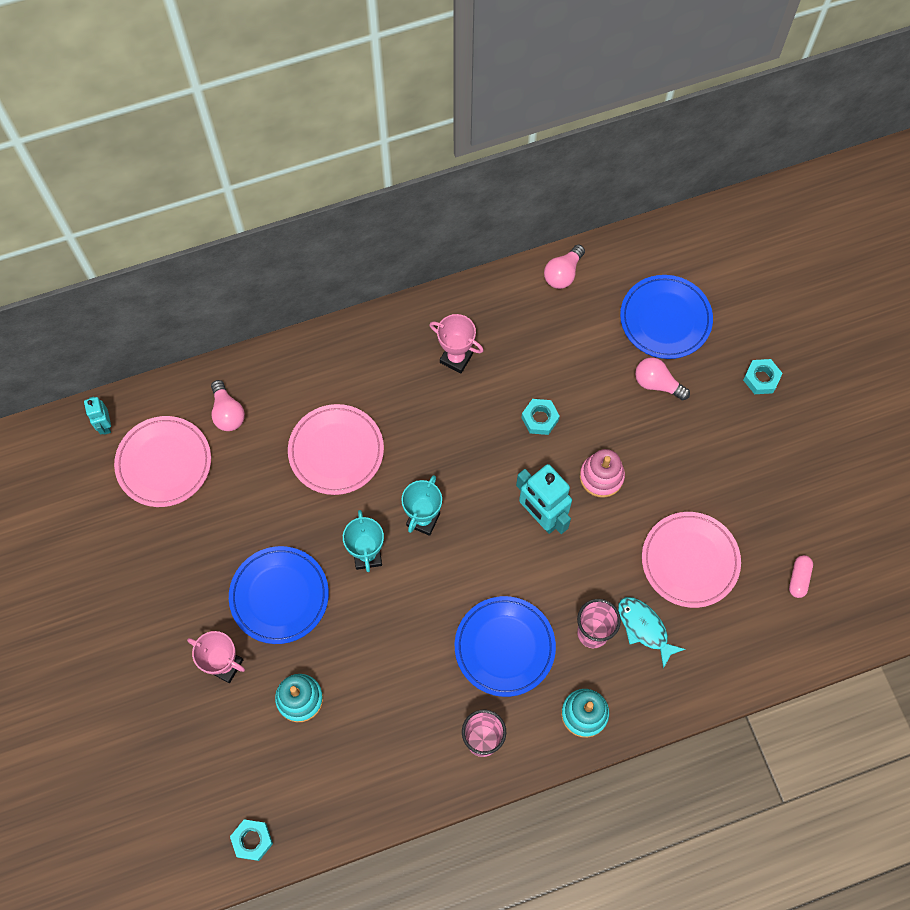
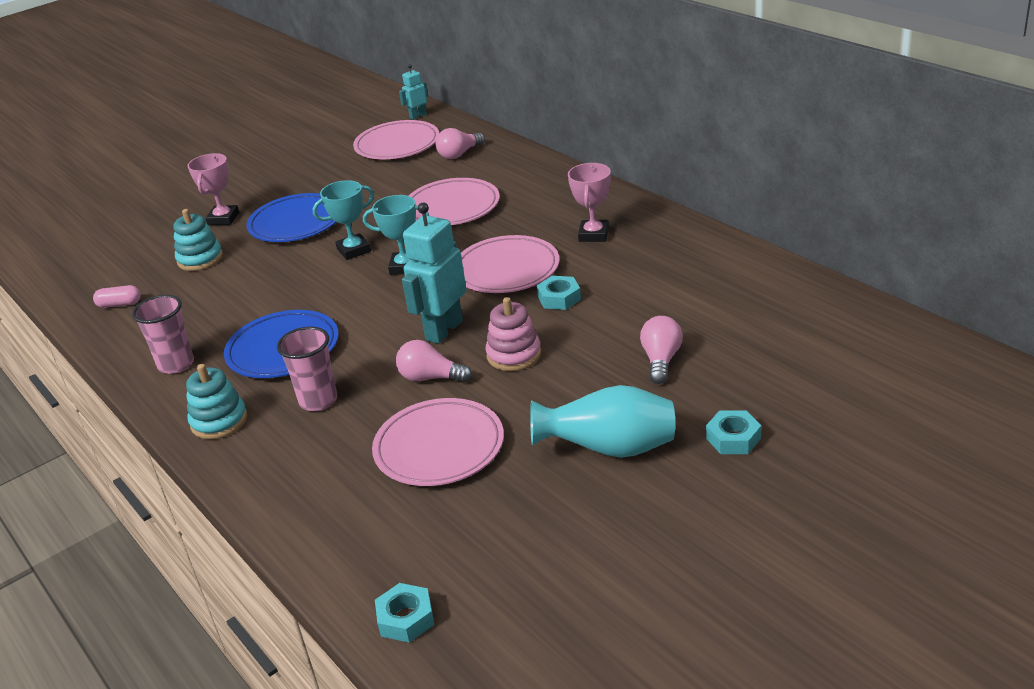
camera: 75 degrees right, 35 degrees down
(252, 840) = (64, 275): turquoise nut -> turquoise nut (406, 618)
(474, 442) = (506, 270): none -> pink plate
(563, 273) = (747, 263): pink light bulb -> pink light bulb (430, 378)
(644, 628) = (337, 436): turquoise fish -> none
(665, 319) = (753, 343): blue plate -> none
(740, 454) = (609, 449): none -> turquoise vase
(798, 578) = (457, 550): pink capsule -> pink capsule (119, 304)

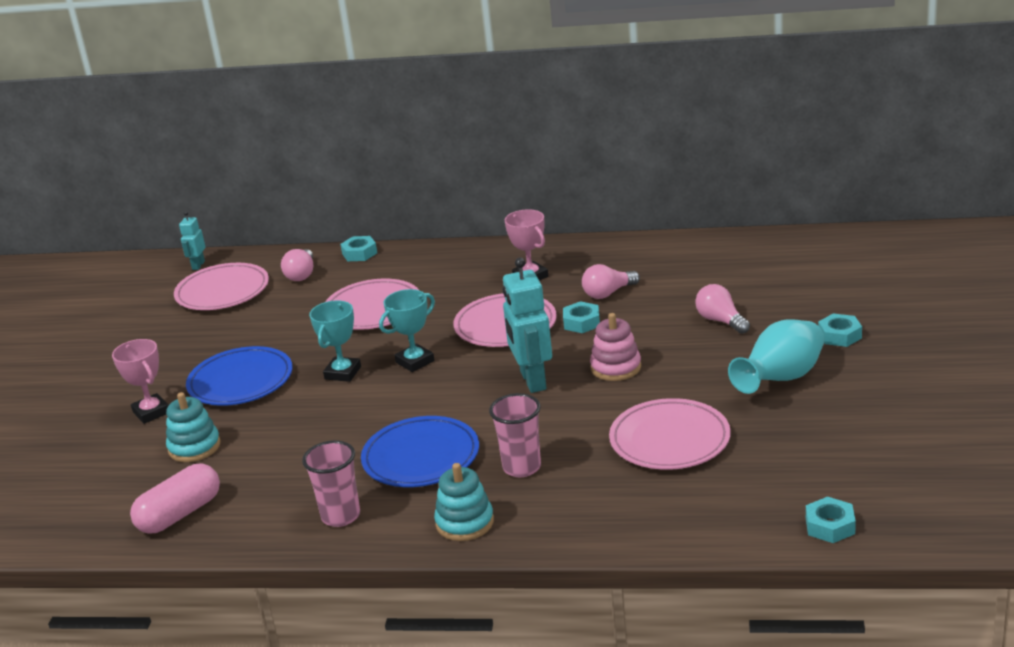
camera: 45 degrees left, 5 degrees down
(119, 304) = (180, 514): pink capsule -> pink capsule, size x1.80
(430, 378) = (581, 410): pink light bulb -> pink light bulb (608, 293)
(520, 154) = (359, 253): none -> turquoise nut

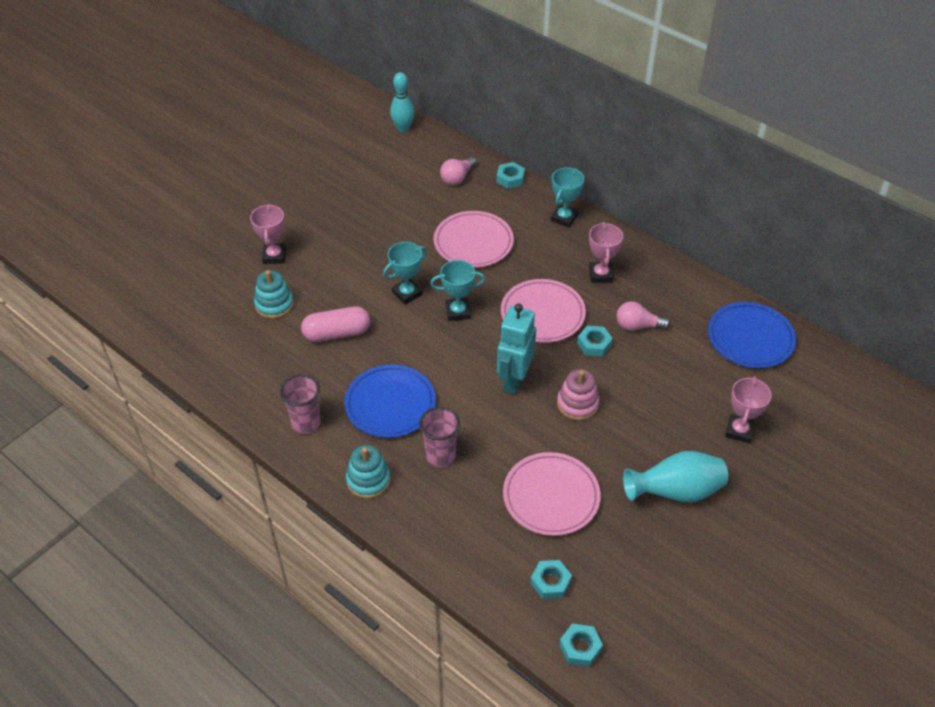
camera: 30 degrees right, 20 degrees up
(180, 514) = (225, 358): pink capsule -> pink capsule (337, 333)
(198, 265) = (403, 128): turquoise robot -> turquoise bowling pin
(222, 292) = (397, 165): pink plate -> none
(240, 381) = (343, 261): blue plate -> blue plate (750, 338)
(448, 256) = (564, 218): none -> turquoise trophy
(720, 321) = (689, 405): pink light bulb -> none
(785, 316) = (739, 431): none -> pink trophy
(839, 335) = (758, 477): turquoise nut -> turquoise nut (550, 582)

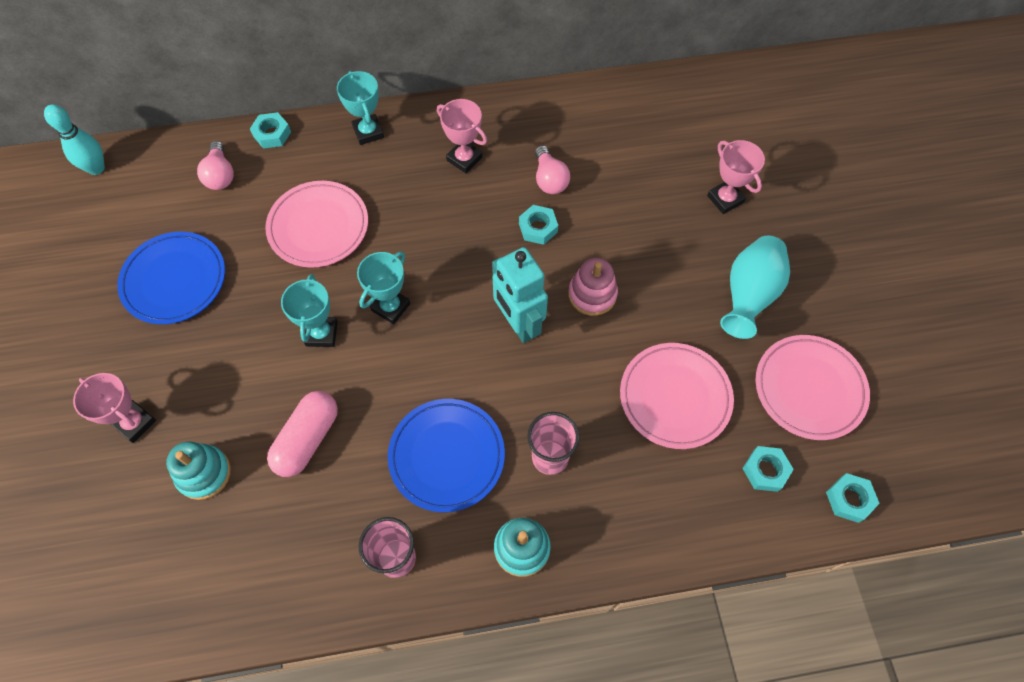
camera: 50 degrees left, 15 degrees up
(542, 314) = (464, 240): pink plate -> pink plate (809, 389)
(637, 326) = (549, 179): pink light bulb -> pink light bulb turned 60 degrees counterclockwise
(750, 338) = (639, 113): blue plate -> blue plate (174, 280)

